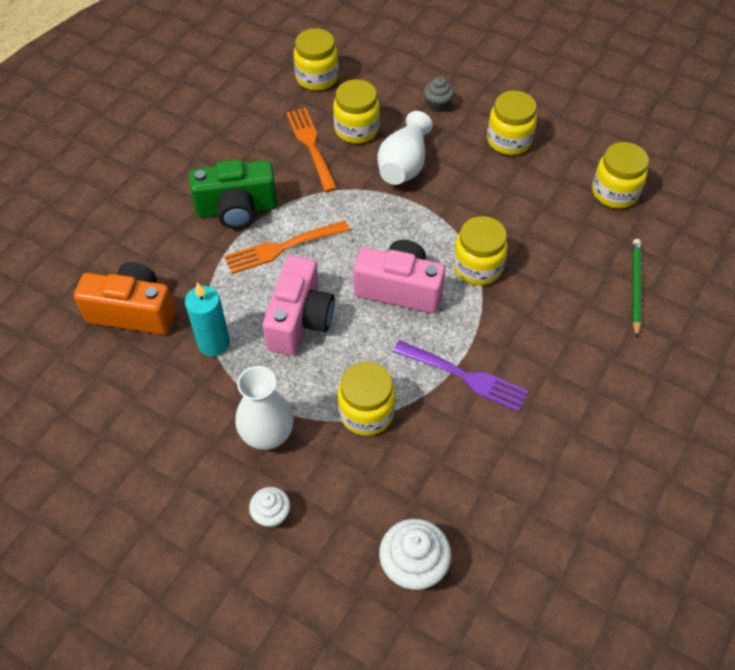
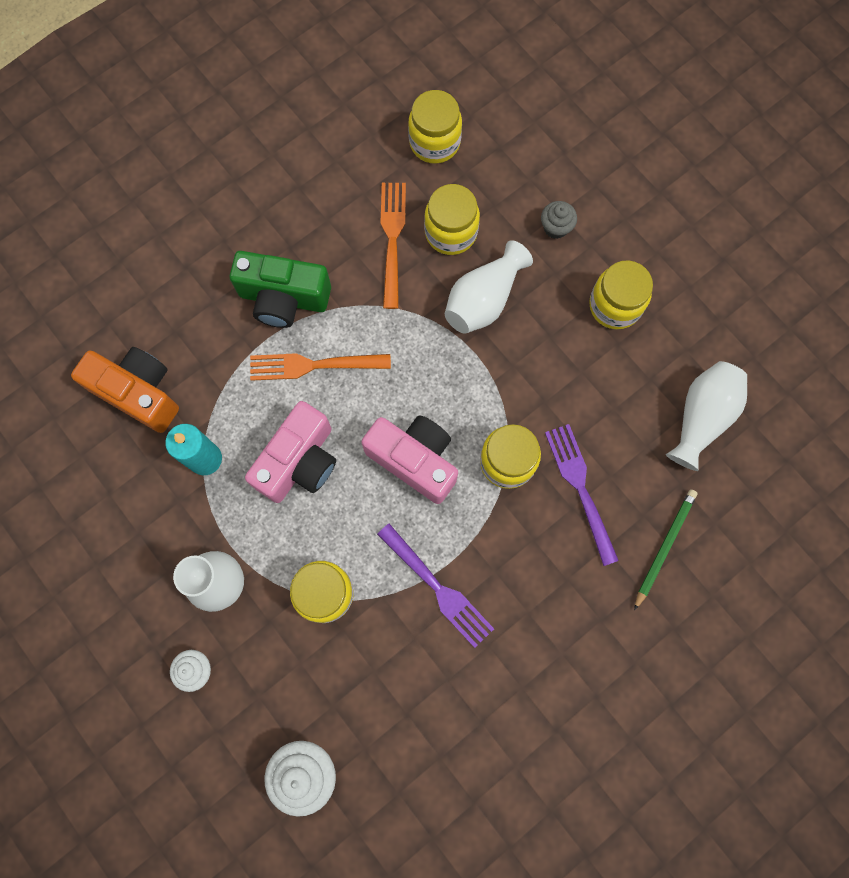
camera: 20 degrees right, 20 degrees up
(547, 268) = (581, 489): none -> purple fork
(614, 192) = (701, 417): yellow jar -> white vase

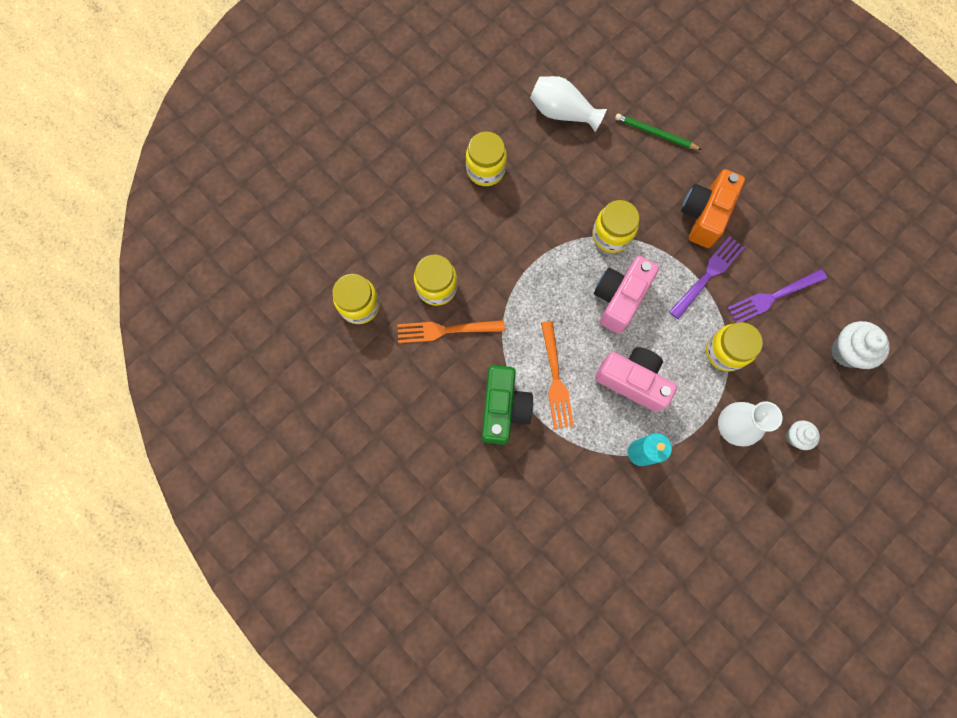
camera: 95 degrees left, 0 degrees up
(139, 393) = (594, 514): orange camera -> orange camera (704, 215)
(483, 299) = (489, 259): white vase -> none
(555, 227) = (427, 212): grey cupcake -> none
(581, 489) = (623, 186): purple fork -> purple fork (773, 296)

